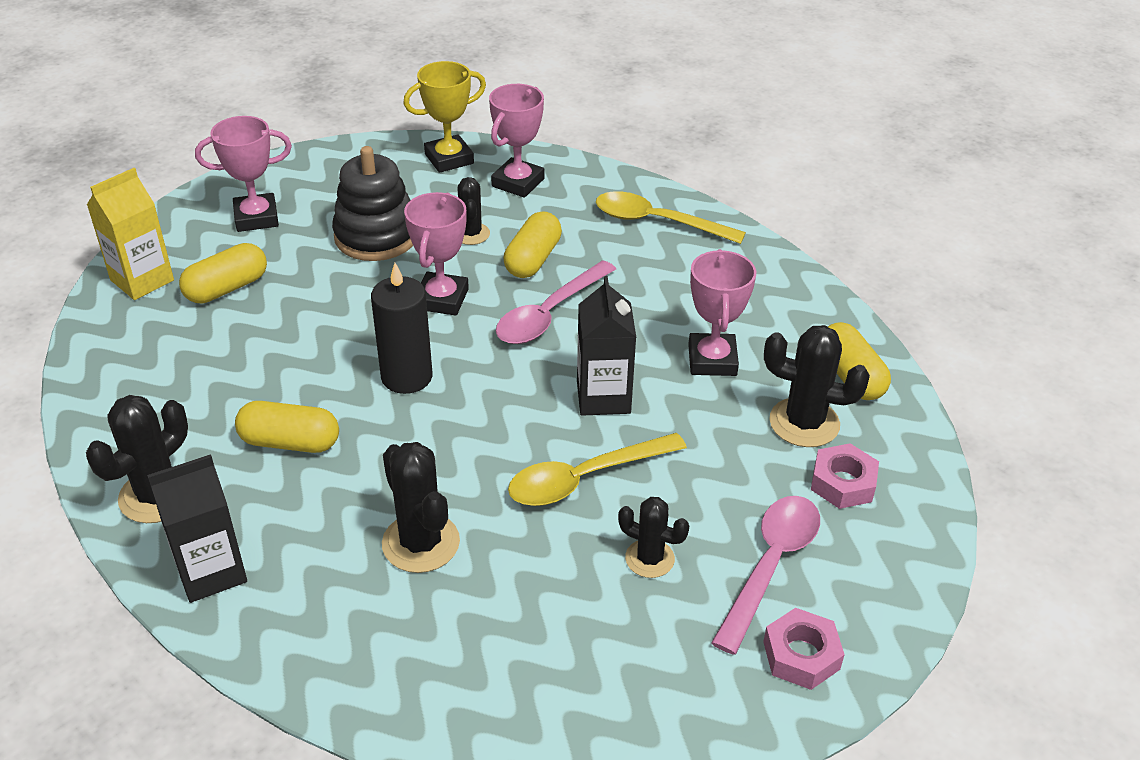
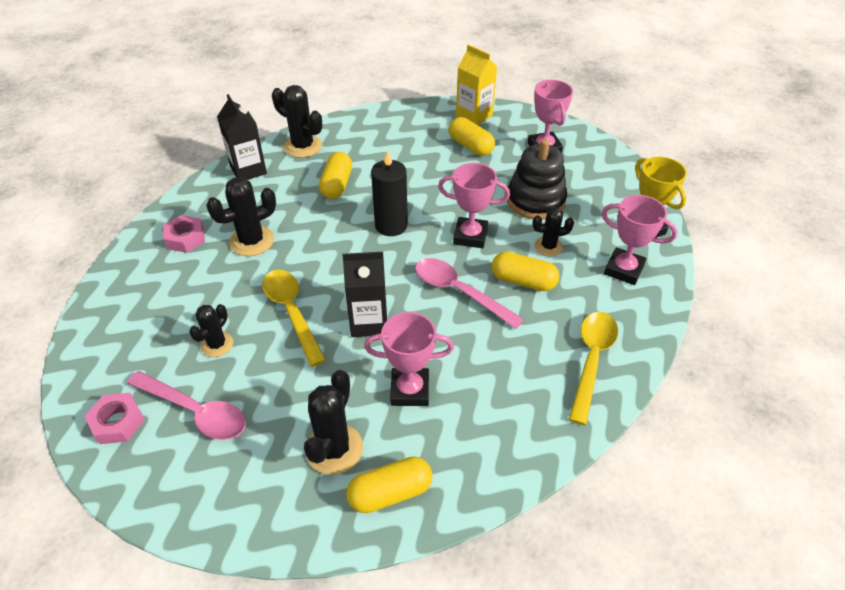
camera: 90 degrees right, 5 degrees up
(842, 483) = (265, 469): pink nut -> pink nut (185, 238)

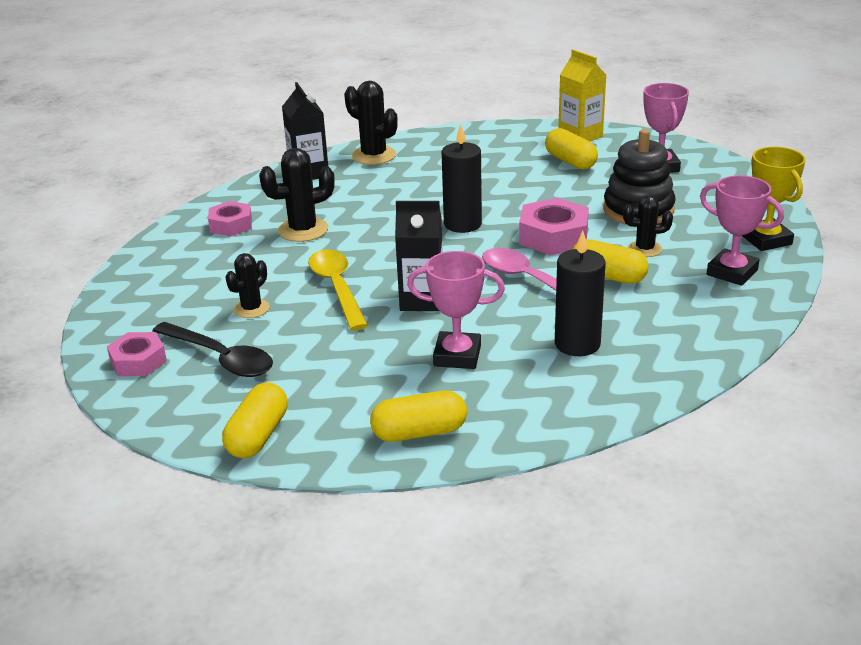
camera: 10 degrees right, 15 degrees down
(196, 411) = (221, 358): pink spoon -> black spoon
(334, 449) = (364, 395): black cactus -> none
(337, 185) = (407, 188): yellow capsule -> yellow capsule (258, 436)
(470, 236) = (553, 236): pink trophy -> pink nut
(511, 367) = (577, 344): none -> black candle
(591, 360) = (674, 344): yellow spoon -> none

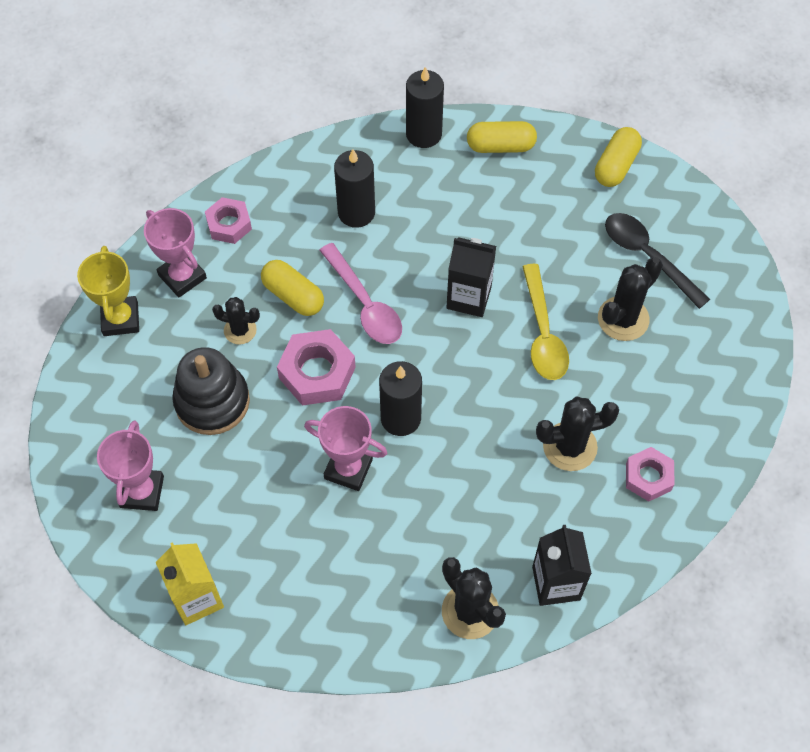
camera: 170 degrees left, 30 degrees up
(138, 361) = (716, 267): pink nut -> pink nut (229, 224)
(251, 309) = (623, 319): black cactus -> black cactus, size x1.58
(457, 356) = (455, 219): pink trophy -> pink trophy (348, 469)
(529, 429) = (423, 134): none -> black candle
(570, 161) = (237, 530): yellow capsule -> none

